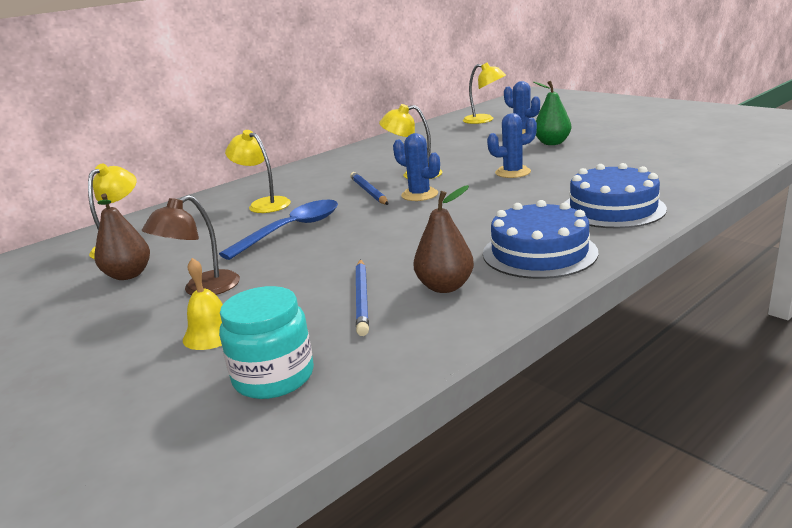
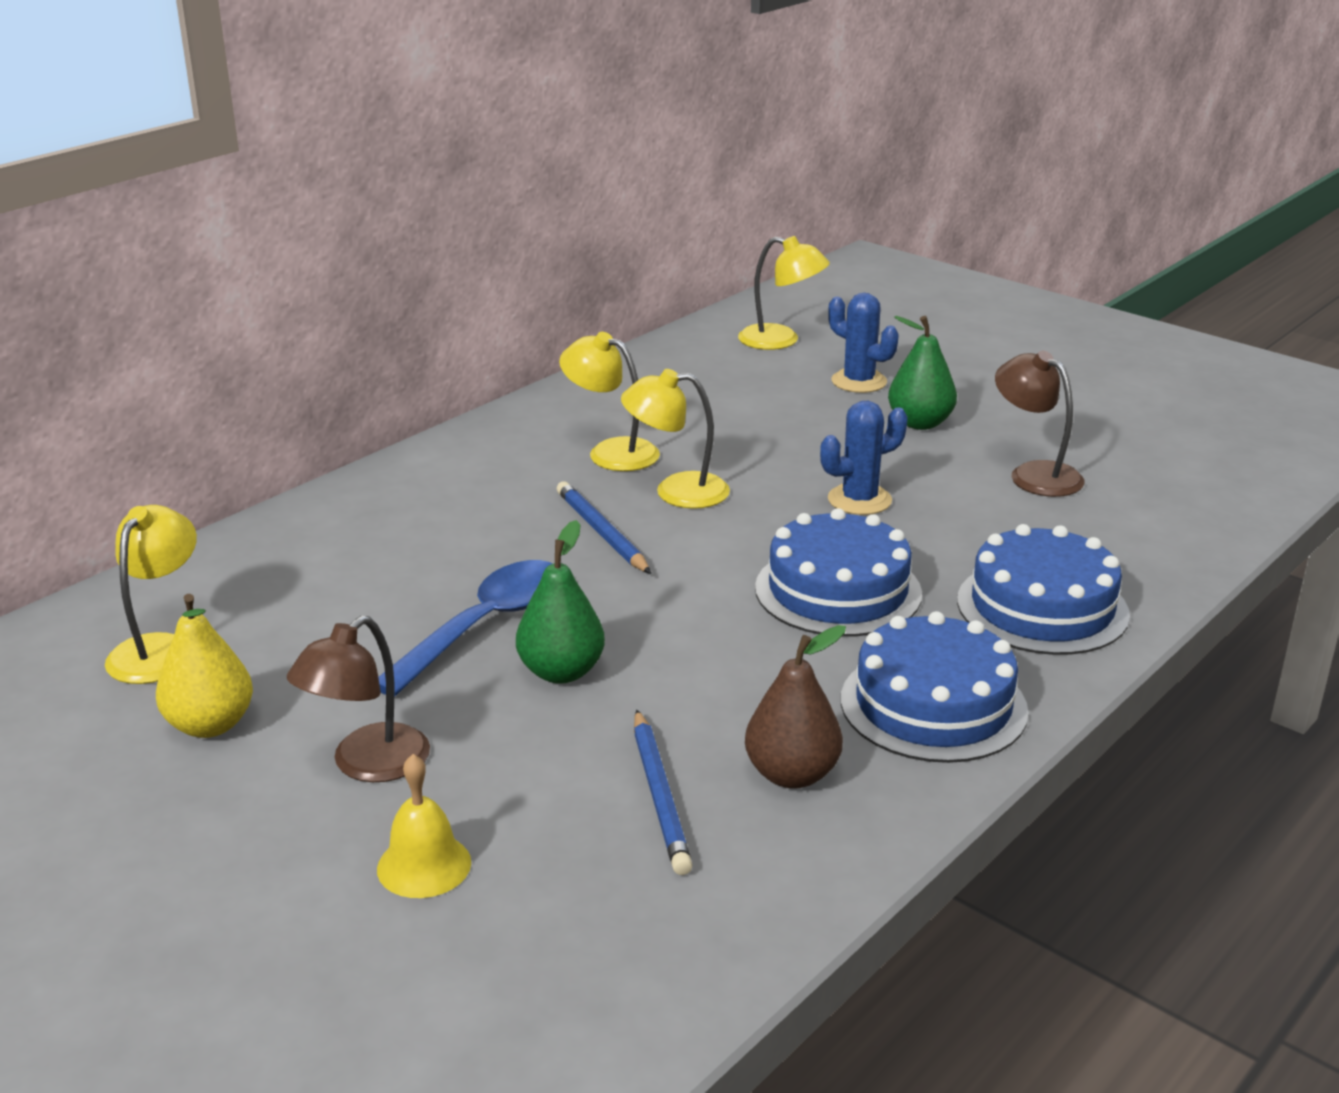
camera: 10 degrees left, 5 degrees up
(128, 275) = (210, 725): brown pear -> yellow pear
(263, 204) = (405, 553): yellow lamp -> yellow lamp (611, 452)
(273, 376) = (561, 953): turquoise jar -> none
(326, 246) = (561, 672): none -> green pear
(419, 195) = (700, 548): blue cactus -> none
(492, 207) = (838, 590): none -> blue cake
(614, 157) = (1034, 474): none -> brown lamp

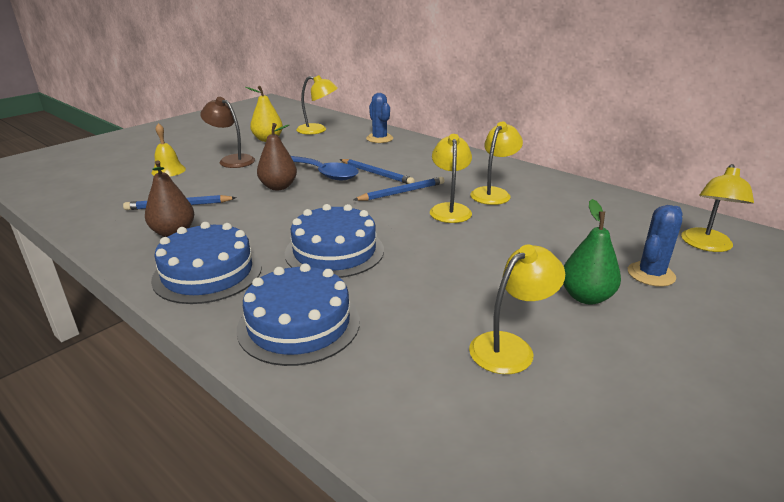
camera: 90 degrees right, 0 degrees up
(503, 558) = (376, 174): none -> blue pencil
(561, 672) = (278, 187): green pear -> brown pear
(859, 500) = (449, 264): blue cactus -> blue cactus (379, 139)
(1034, 474) = (510, 347): brown lamp -> yellow lamp

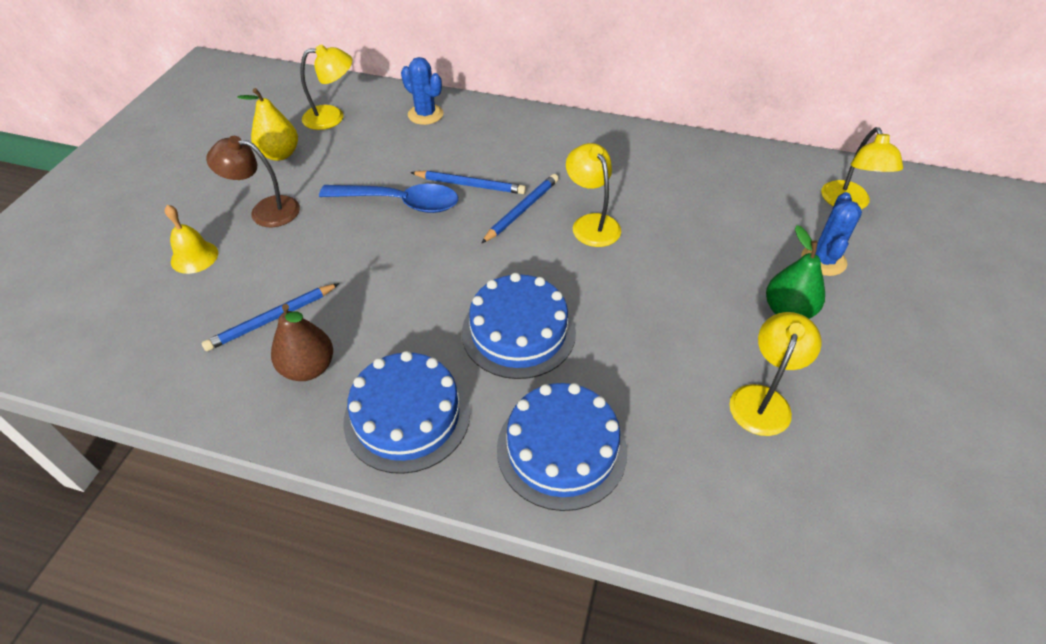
camera: 25 degrees left, 20 degrees up
(278, 187) = (370, 244): brown pear -> none
(493, 193) = (619, 182): yellow lamp -> none

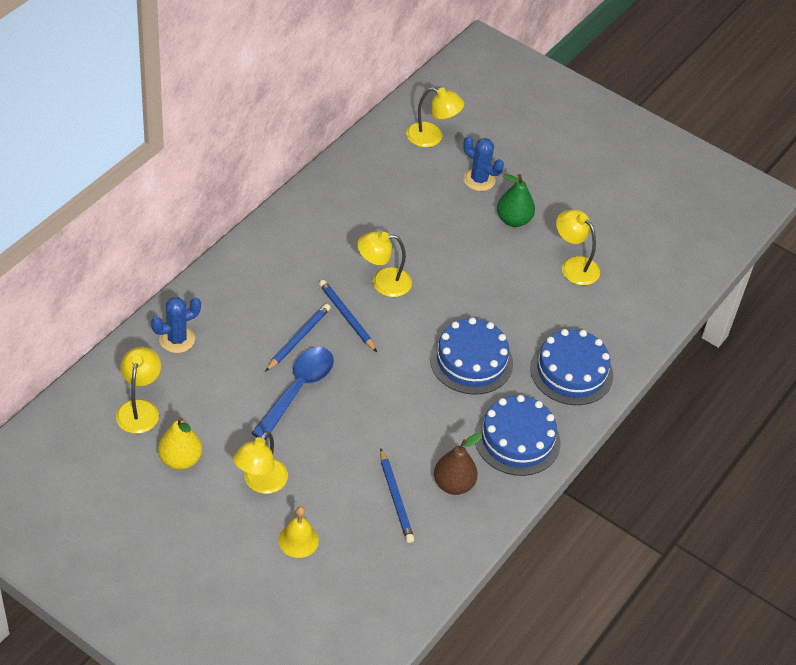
camera: 75 degrees left, 0 degrees up
(265, 210) = (260, 483): brown lamp -> yellow lamp

